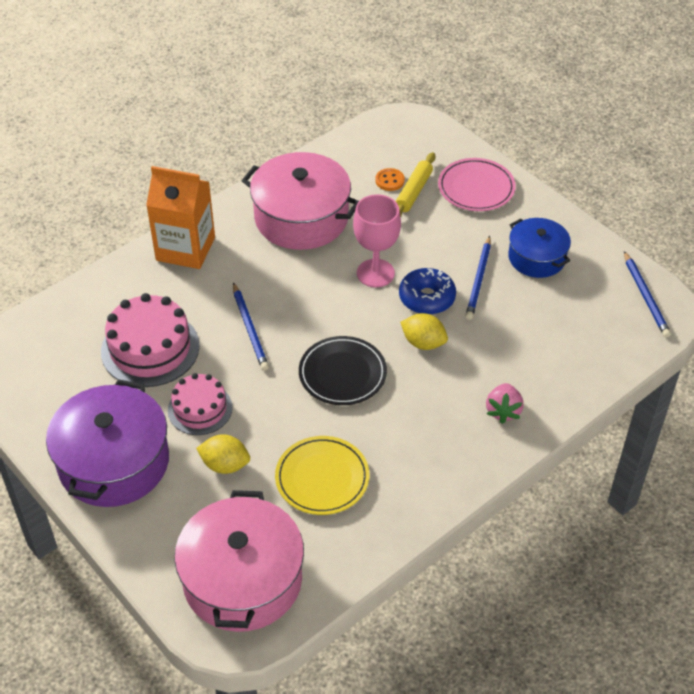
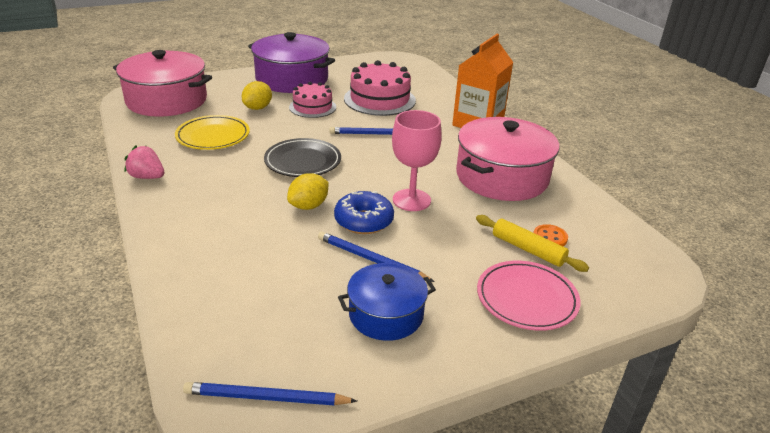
camera: 105 degrees right, 15 degrees down
(503, 411) = (196, 229): pink strawberry -> pink strawberry (147, 177)

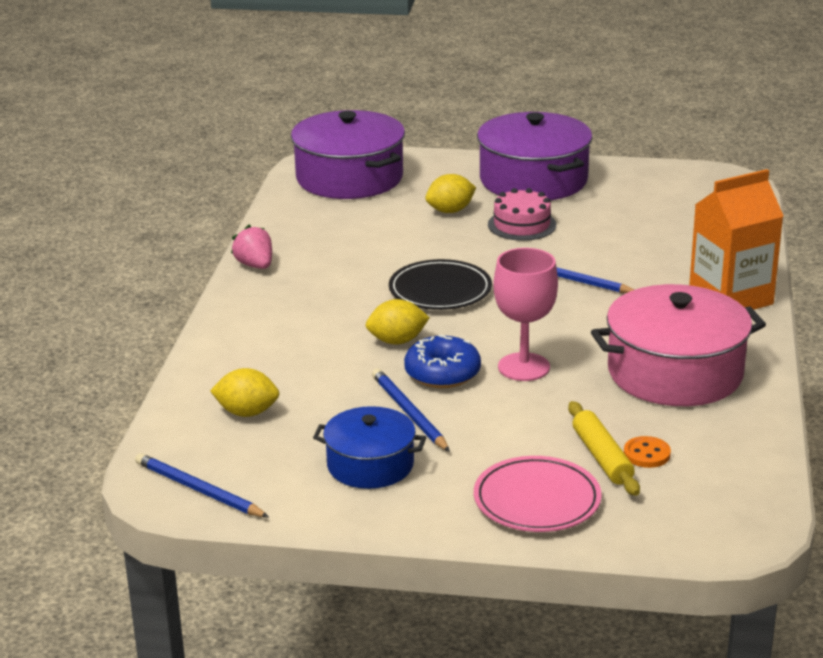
camera: 35 degrees right, 5 degrees down
(167, 100) = (349, 178): pink pot -> purple pot
(213, 136) = (364, 235): yellow plate -> none
(245, 303) = (247, 412): none -> yellow lemon
(379, 99) = (626, 234): pink cake -> none

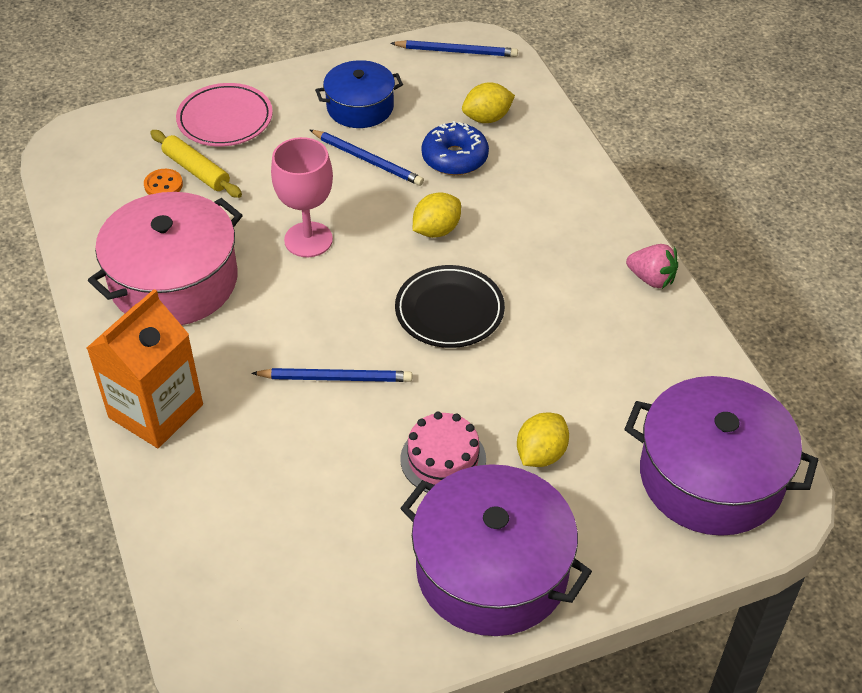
camera: 150 degrees right, 20 degrees up
(442, 373) = (371, 208): blue donut -> blue donut (455, 158)

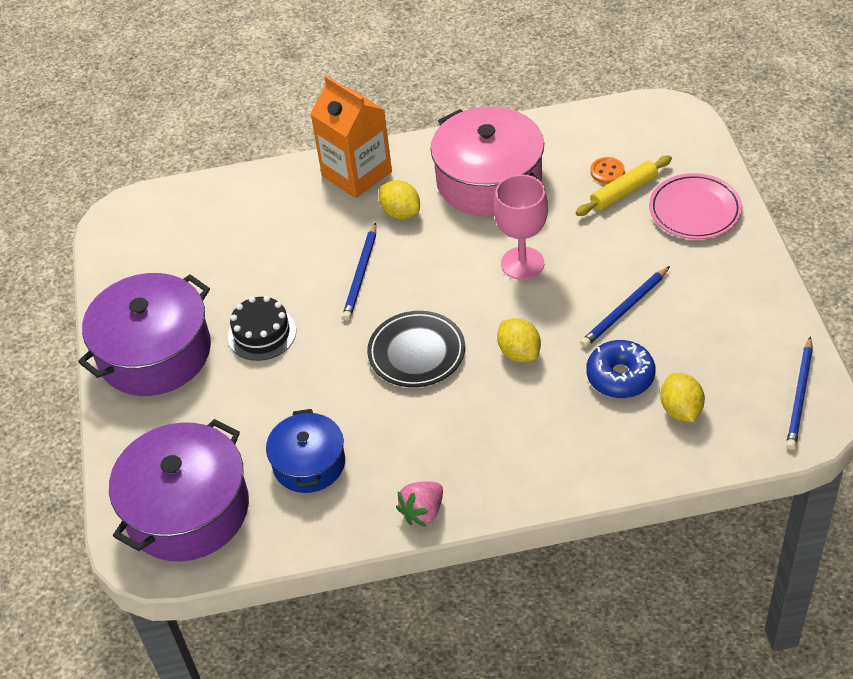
camera: 105 degrees right, 0 degrees up
(360, 107) = (706, 308): blue pot -> blue pot (309, 463)
(443, 459) = (262, 334): pink cake -> black cake
(541, 454) = (247, 396): yellow lemon -> yellow lemon (400, 212)

